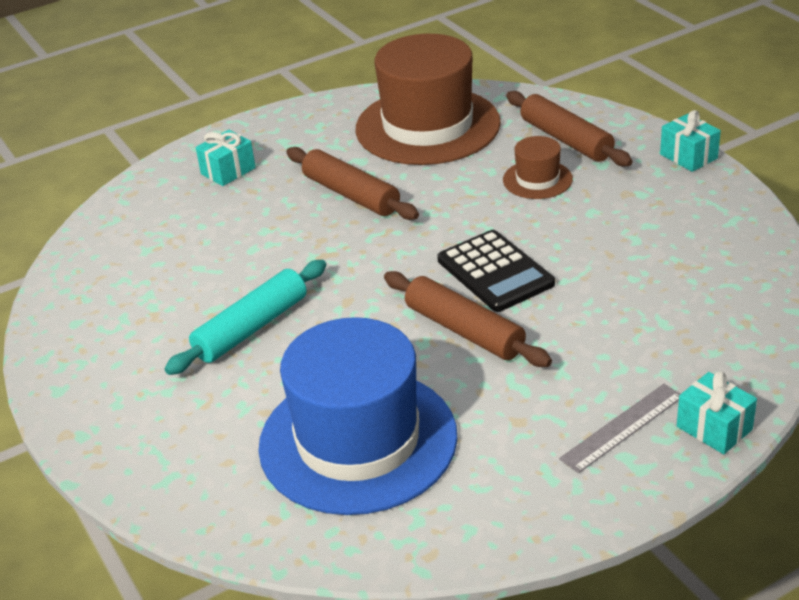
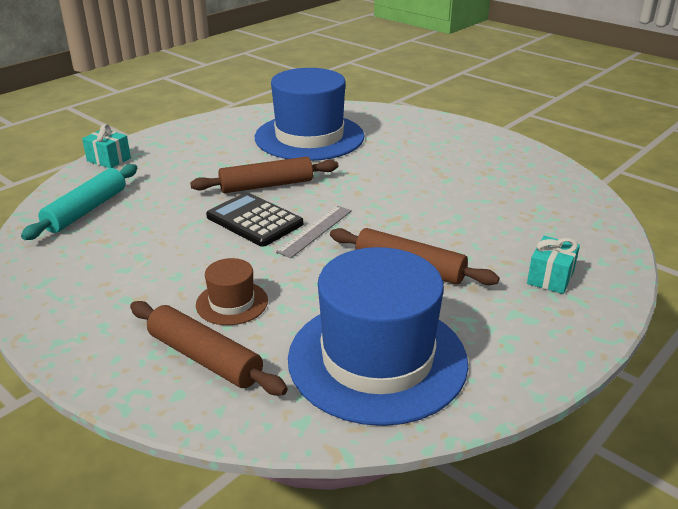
camera: 160 degrees right, 5 degrees down
(251, 328) = (411, 173): turquoise rolling pin -> turquoise rolling pin (86, 210)
(427, 126) = (377, 359): brown hat -> blue hat
(464, 330) = (266, 185): brown rolling pin -> brown rolling pin turned 45 degrees counterclockwise
(622, 427) = (162, 155): grey ruler -> grey ruler (315, 231)
(688, 156) = (63, 350): turquoise gift -> none

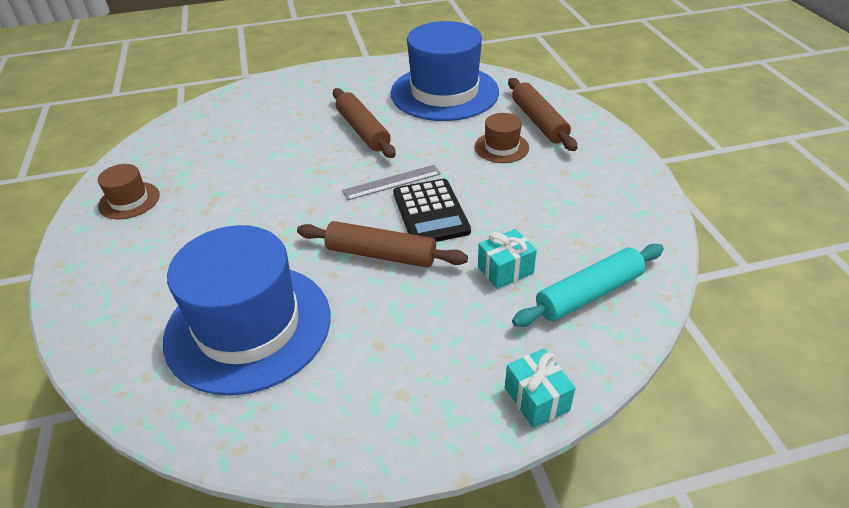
camera: 145 degrees left, 10 degrees up
(501, 157) = (129, 200): none -> brown hat
(550, 277) = (293, 97): turquoise gift -> turquoise gift (505, 270)

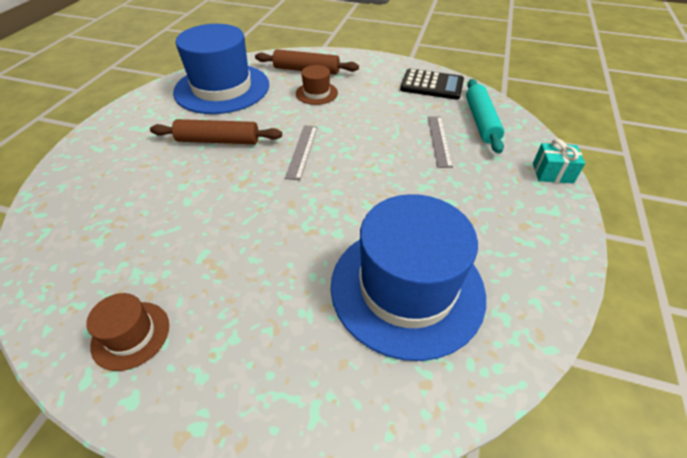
camera: 60 degrees left, 5 degrees up
(381, 254) = (380, 186): brown rolling pin -> none
(430, 212) = (355, 147): black calculator -> black calculator (432, 85)
(505, 270) = (439, 141): turquoise gift -> grey ruler

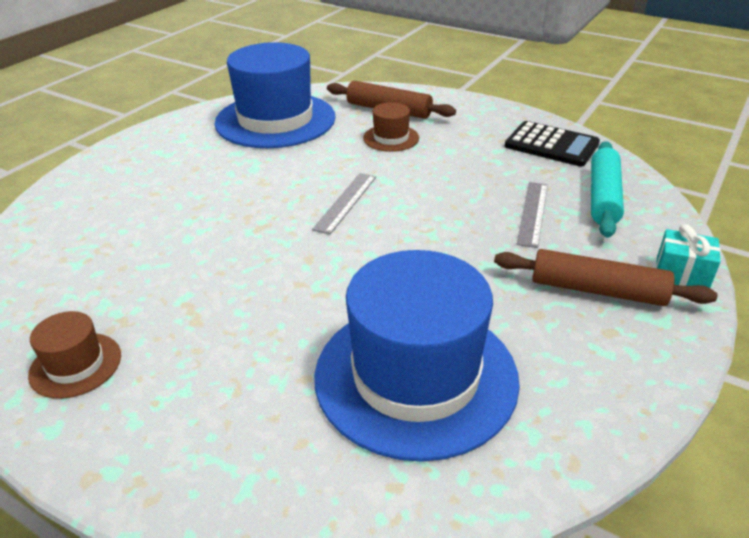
camera: 15 degrees right, 10 degrees down
(218, 141) = (248, 178): brown rolling pin -> brown rolling pin (597, 290)

